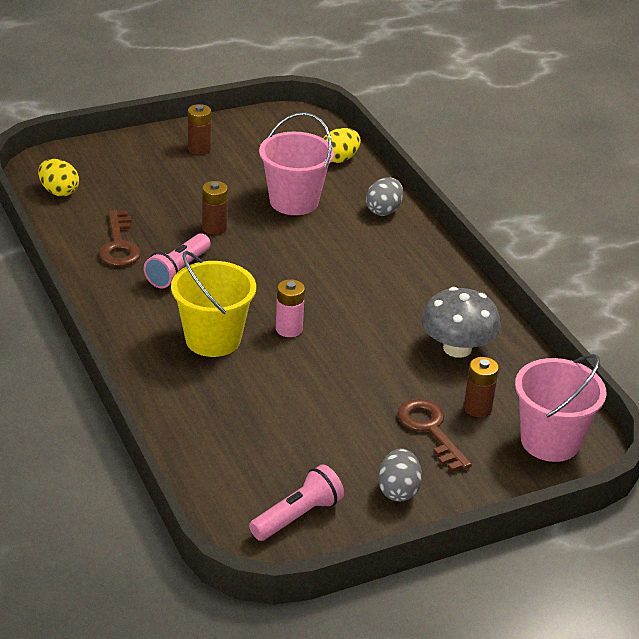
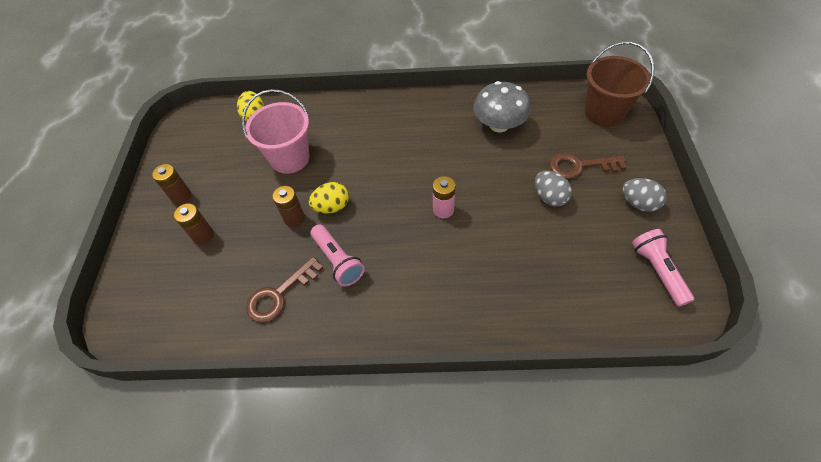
camera: 60 degrees left, 20 degrees up
(59, 191) = (171, 321): yellow egg -> yellow egg (332, 207)
(119, 245) = (279, 294): brown key -> brown key turned 120 degrees clockwise
(213, 339) = (436, 263): yellow bucket -> none
(383, 210) = (331, 112): grey egg -> grey egg (549, 197)
(477, 408) = (563, 135): brown battery -> brown battery (203, 235)
(550, 441) = (603, 113): pink bucket -> brown bucket

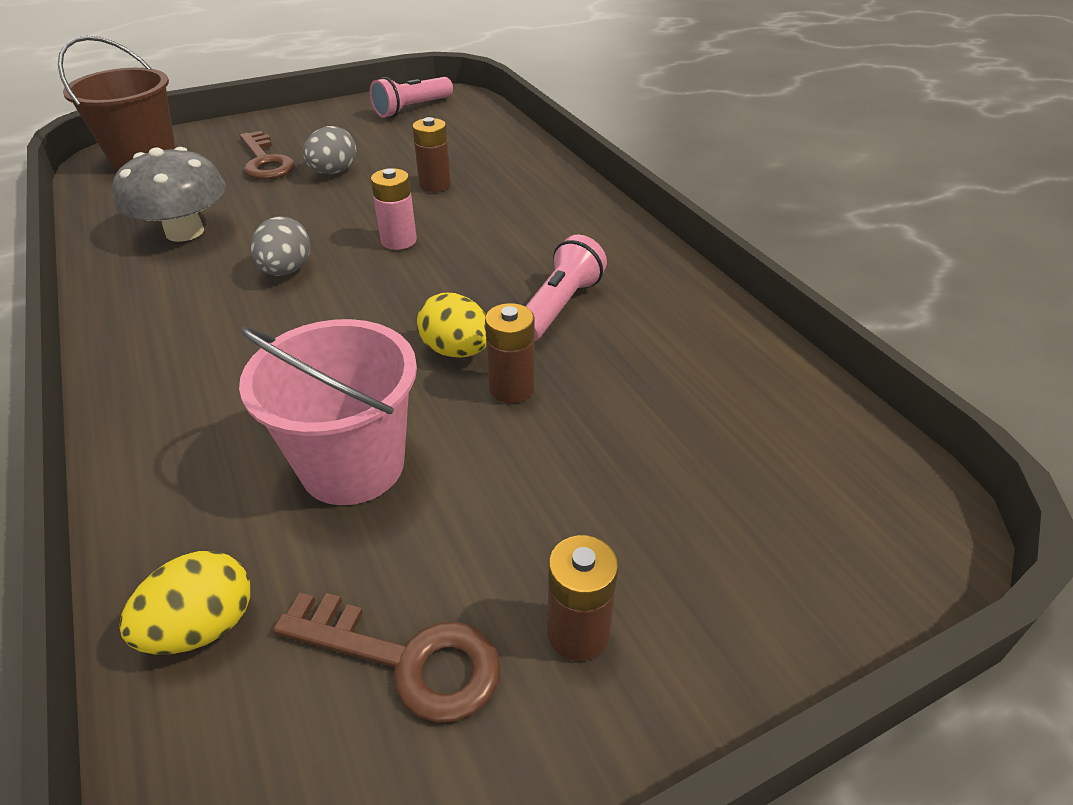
camera: 120 degrees left, 15 degrees down
(203, 235) = (646, 511): brown battery -> brown battery (435, 184)
(279, 294) = (666, 343): brown key -> brown key (405, 659)
(638, 203) = (318, 124): grey egg -> grey egg (286, 270)

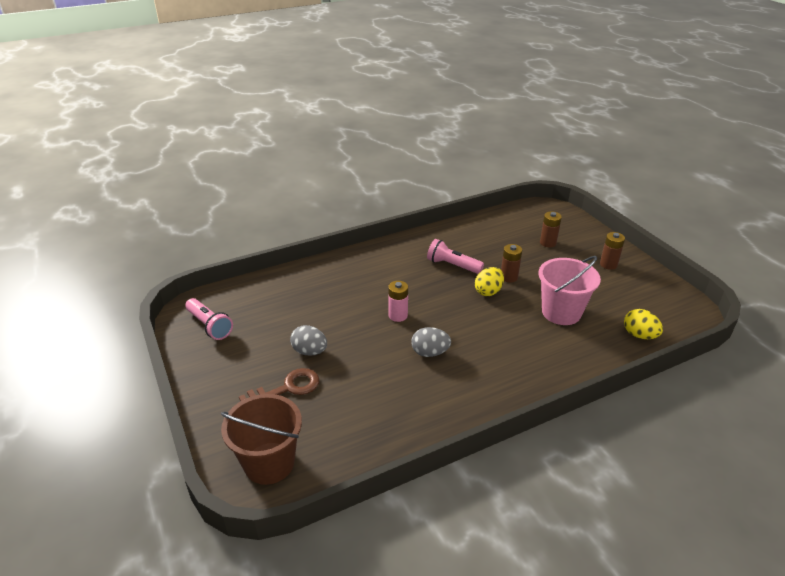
camera: 90 degrees left, 5 degrees down
(185, 232) = (387, 406): grey mushroom -> none
(405, 659) = (630, 293): brown key -> none
(435, 184) = (333, 307): brown battery -> brown battery (548, 243)

